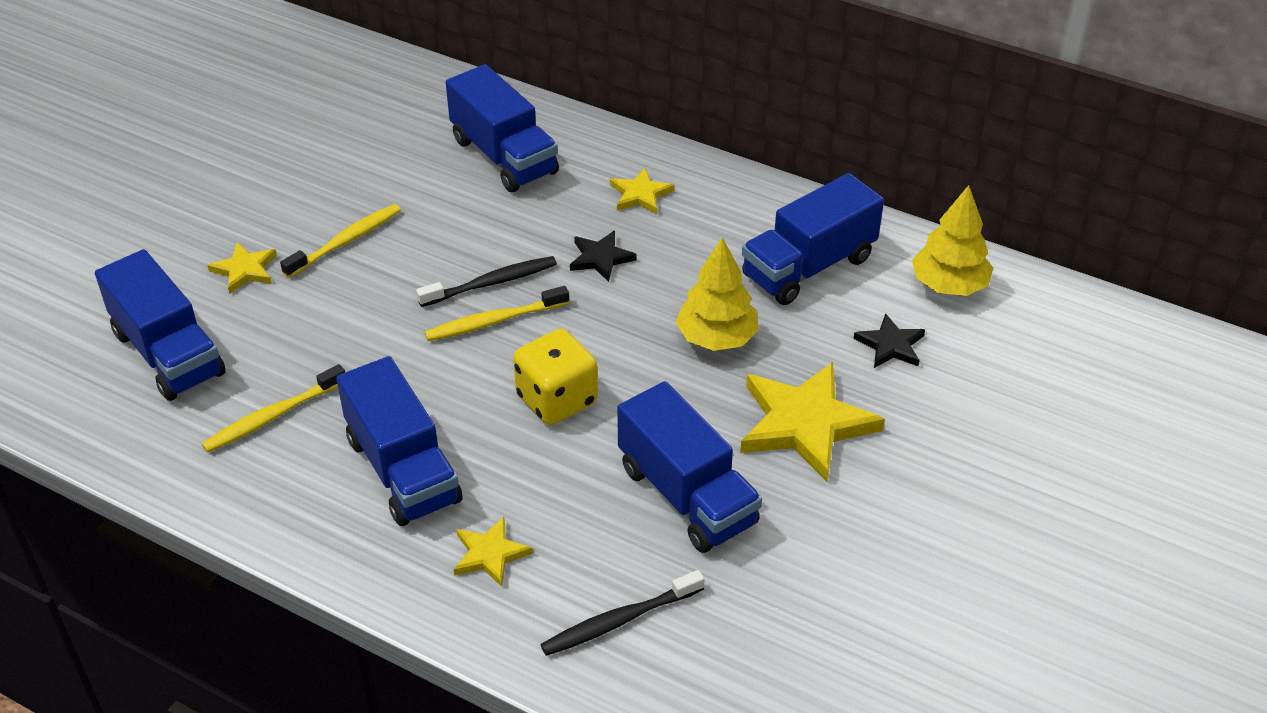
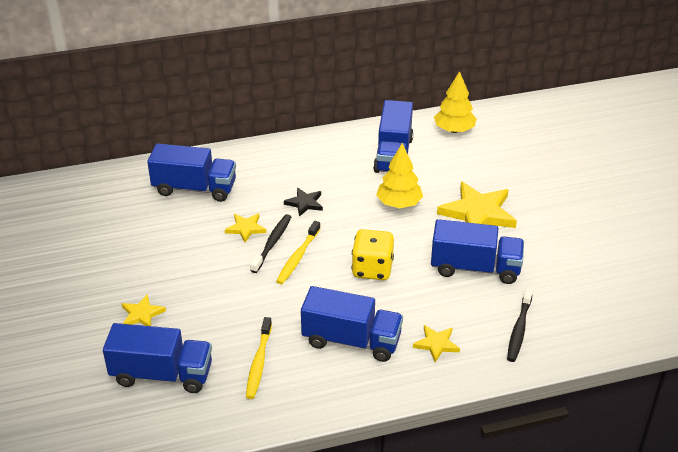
camera: 45 degrees left, 5 degrees down
(346, 241) = (174, 270): yellow toothbrush -> none
(640, 194) = (282, 168): yellow star -> yellow star (246, 228)
(890, 345) = (465, 164): black star -> none

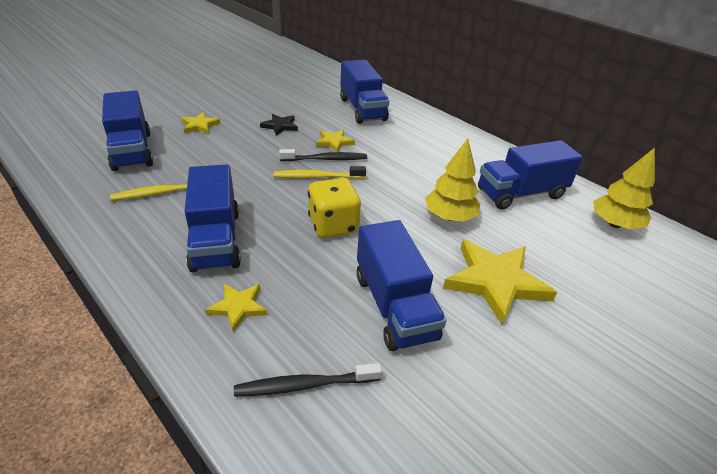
camera: 60 degrees right, 0 degrees up
(304, 203) = (394, 162): black star -> black star (280, 126)

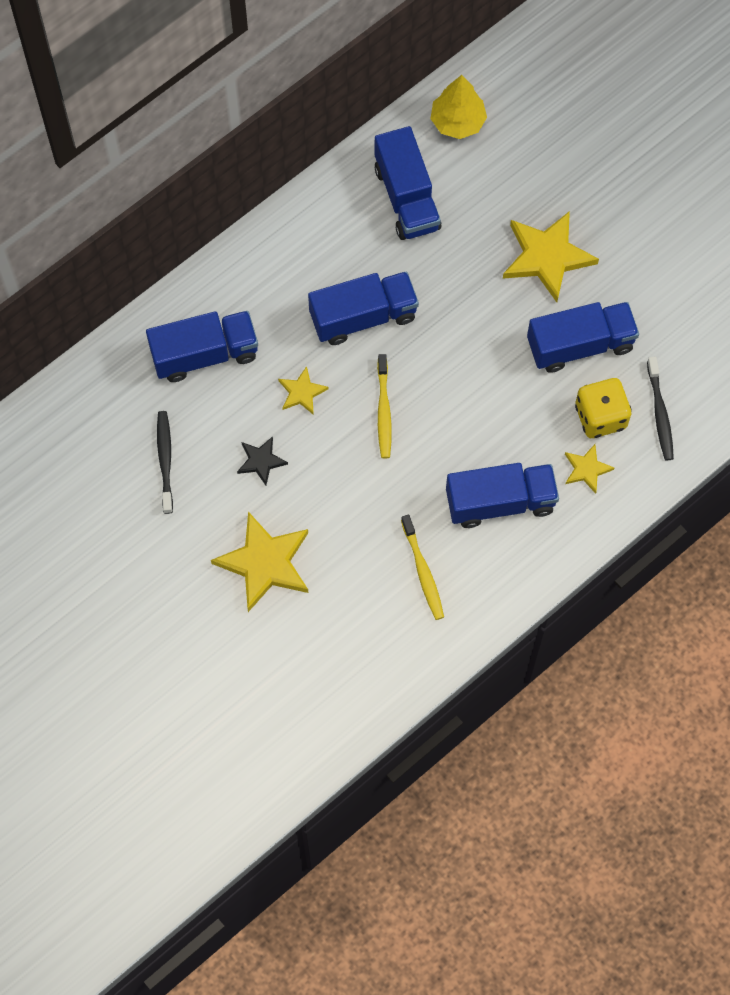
camera: 85 degrees left, 30 degrees up
(132, 151) = (335, 629): blue truck -> blue truck (363, 316)
(200, 125) = (265, 563): yellow star -> yellow star, size x1.95
(326, 159) = (344, 402): black toothbrush -> black toothbrush (165, 460)
(333, 225) = (472, 394): yellow dice -> yellow dice (600, 416)
(449, 217) = (453, 279): yellow tree -> none

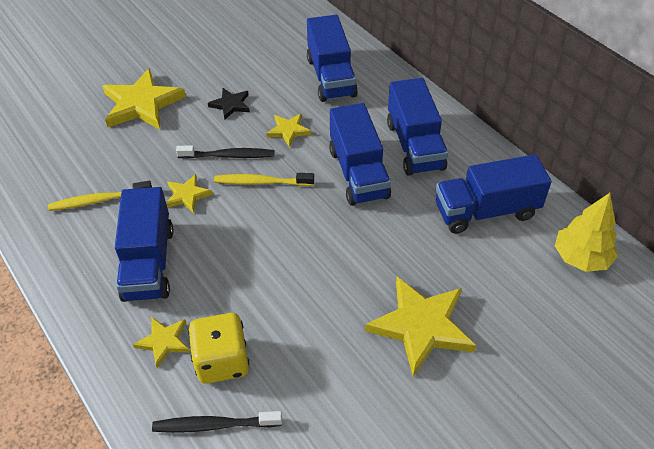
camera: 95 degrees right, 20 degrees down
(165, 460) = (243, 55): black toothbrush -> black toothbrush (229, 156)
(408, 483) = (187, 195): none -> yellow star
(580, 345) = (311, 349): blue truck -> blue truck (414, 146)

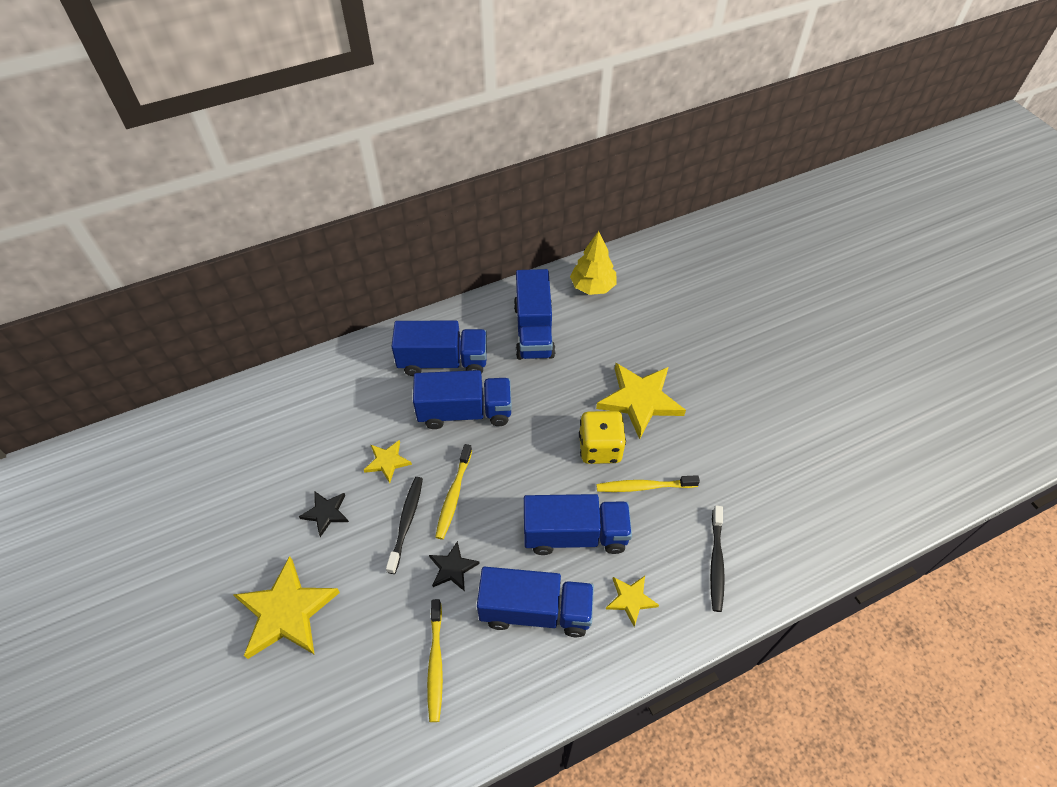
camera: 80 degrees left, 5 degrees up
(187, 195) = (452, 568): yellow star -> black star
(222, 361) = (656, 551): yellow dice -> yellow dice (600, 448)
(301, 341) = (644, 486): none -> yellow toothbrush
(331, 77) = (319, 411): blue truck -> blue truck (575, 535)

